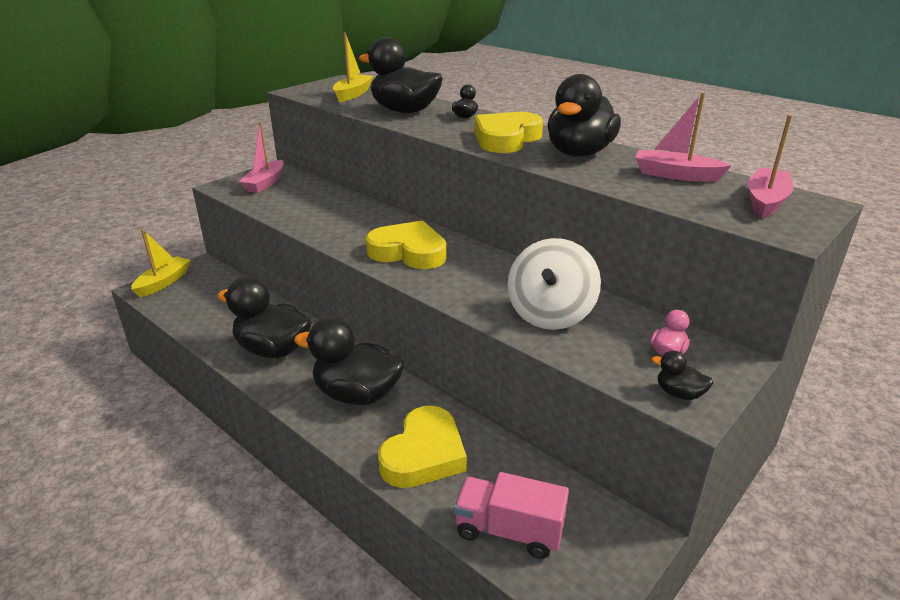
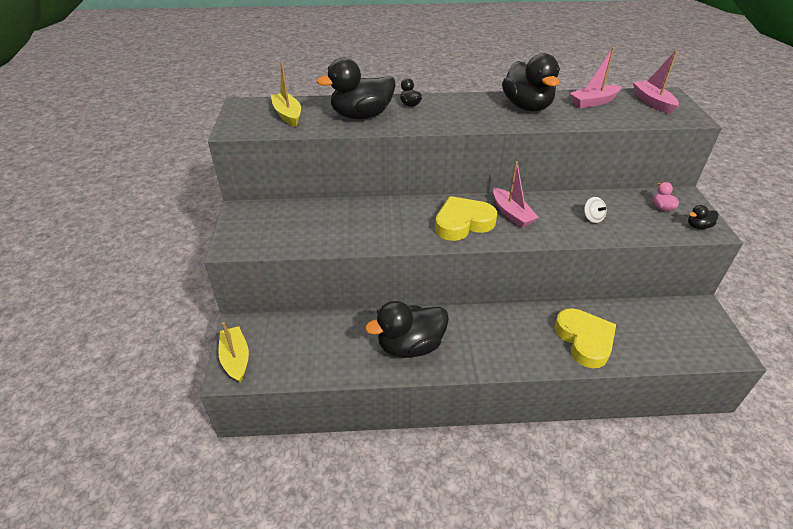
camera: 45 degrees left, 10 degrees up
(265, 183) = (261, 225): pink boat -> pink boat (512, 214)
(357, 394) = (503, 335): black duck -> none
(506, 139) = (471, 113): yellow heart -> none
(509, 531) = (668, 345): pink truck -> none
(550, 314) = (592, 218): white spinning top -> white spinning top, size x0.44

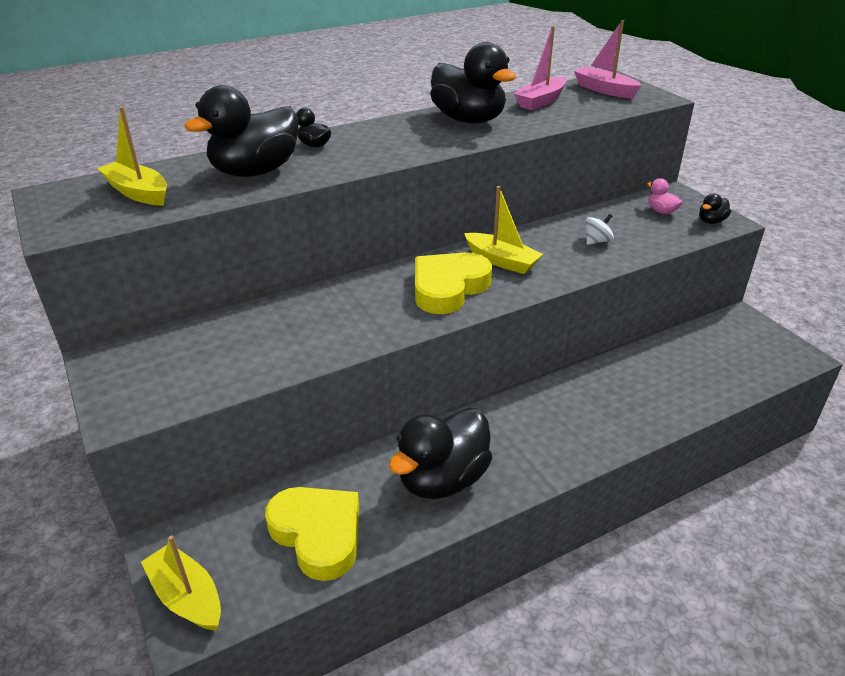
camera: 25 degrees left, 5 degrees down
(512, 214) = (501, 261): pink boat -> yellow boat
(584, 340) = (647, 396): yellow heart -> yellow heart (318, 534)
(592, 218) = (597, 241): white spinning top -> white spinning top turned 75 degrees counterclockwise

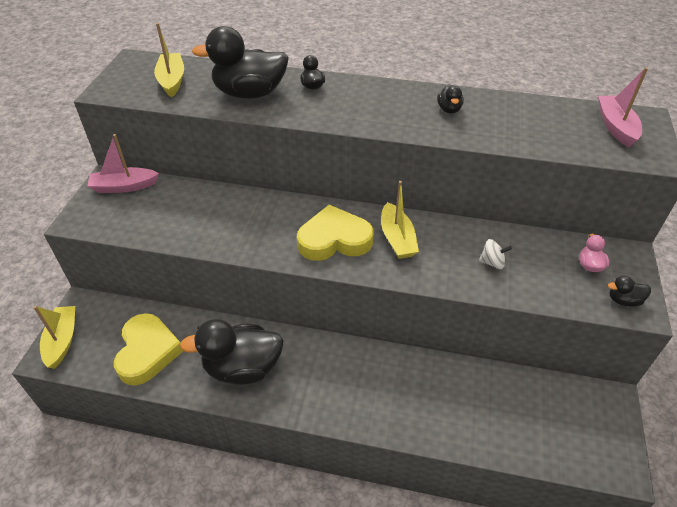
camera: 40 degrees right, 10 degrees up
(468, 120) = (449, 109): black duck -> black duck, size x0.43
(541, 101) = (537, 115): pink boat -> pink boat (124, 186)

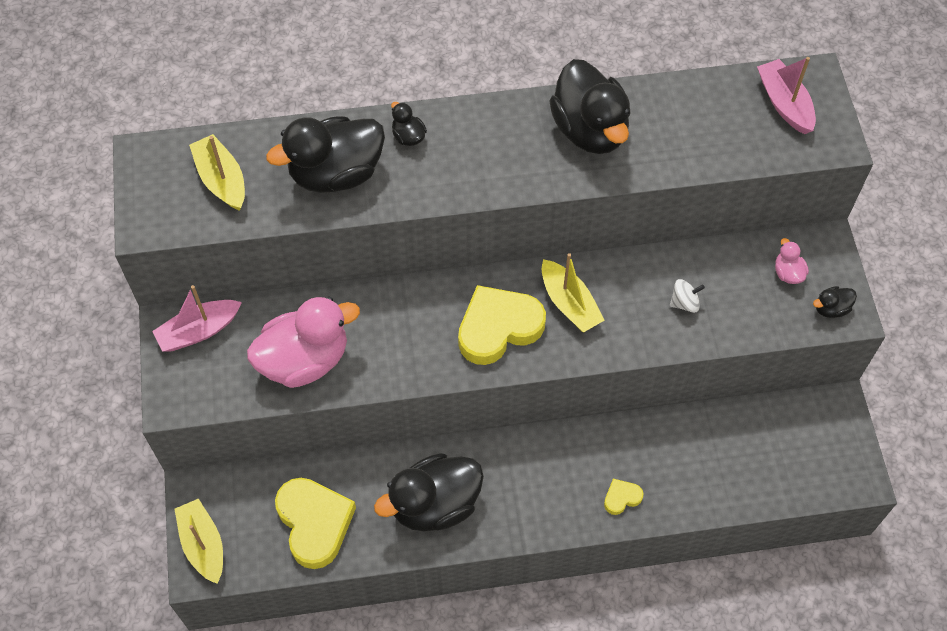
camera: 20 degrees left, 15 degrees up
(182, 221) = (305, 360): none -> pink duck
(395, 412) = (621, 498): none -> yellow heart
(449, 109) = (590, 130): black duck -> black duck, size x2.34

